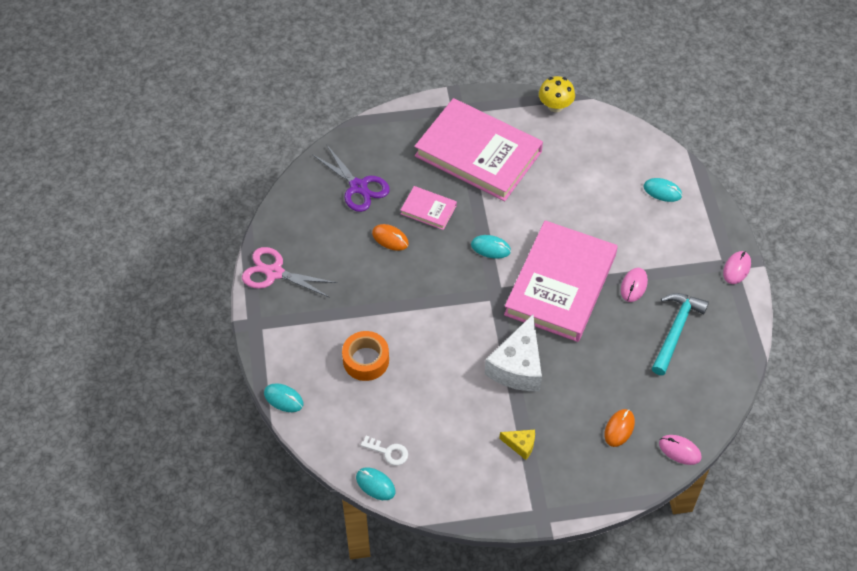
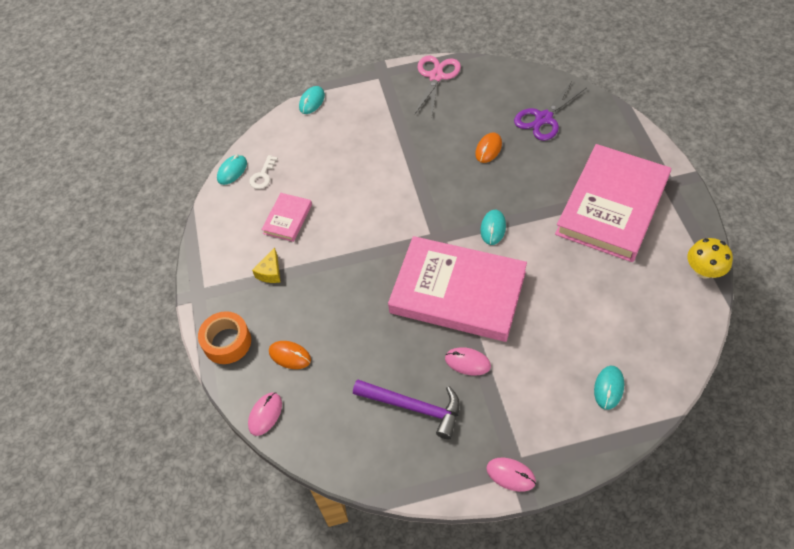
camera: 90 degrees right, 0 degrees up
(366, 360) = (353, 149): orange tape -> orange tape (227, 342)
(428, 210) = (529, 173): pink book -> pink book (287, 219)
(517, 366) = (356, 263): white cheese -> none
(675, 330) = (413, 407): turquoise hammer -> purple hammer

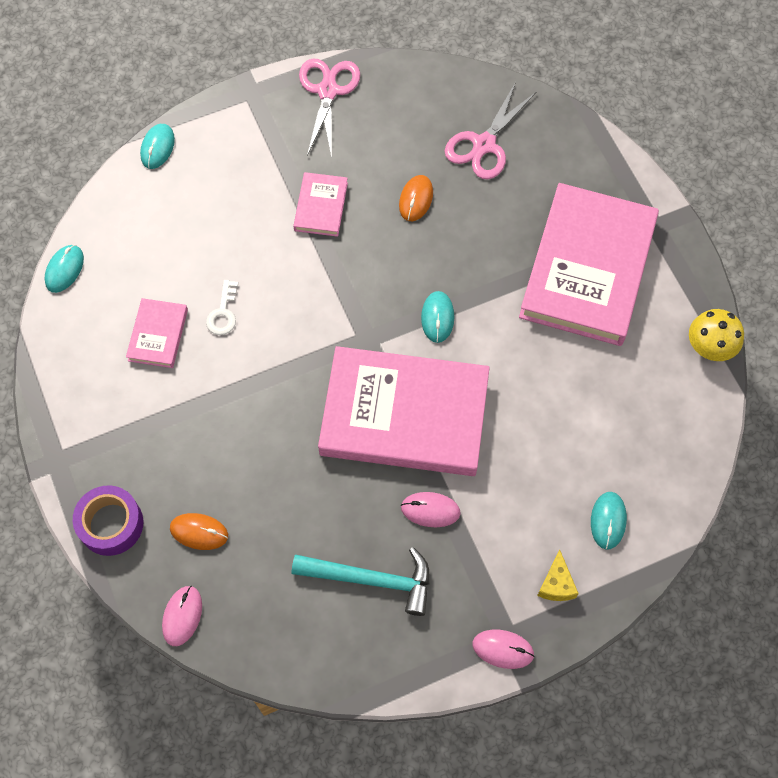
camera: 15 degrees left, 10 degrees up
(227, 342) = (111, 524): orange tape -> purple tape
(263, 176) = (110, 272): white key -> white key (223, 313)
(270, 272) = (150, 417): yellow cheese -> yellow cheese (556, 584)
(413, 407) = (371, 579): purple hammer -> turquoise hammer
(419, 147) = (321, 206): none -> pink book
(543, 118) = (484, 145): purple scissors -> pink scissors

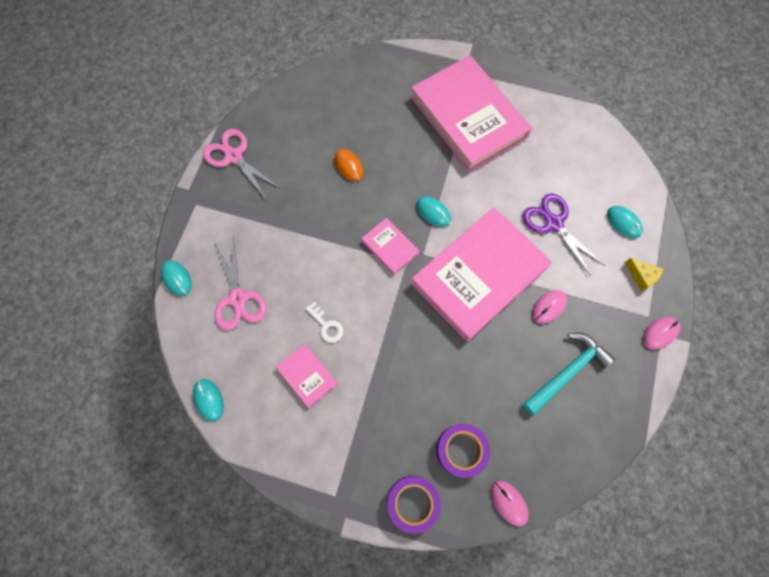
camera: 50 degrees left, 5 degrees up
(199, 532) = (461, 450): orange mouse -> purple tape
(321, 206) = (306, 218): pink book -> pink book (390, 247)
(484, 145) = (347, 106): pink scissors -> pink scissors (238, 298)
(536, 447) = (553, 223): none -> purple scissors
(709, 347) = (562, 99): yellow mushroom -> none

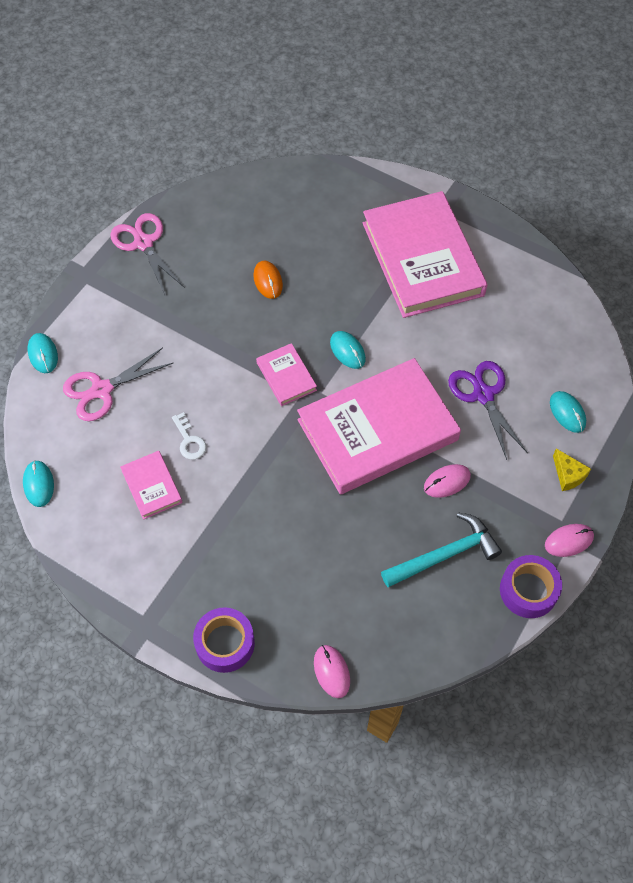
camera: 15 degrees right, 10 degrees down
(238, 298) = (102, 390): pink scissors -> pink scissors turned 60 degrees clockwise
(461, 450) = (296, 604): purple tape -> purple tape (528, 590)

